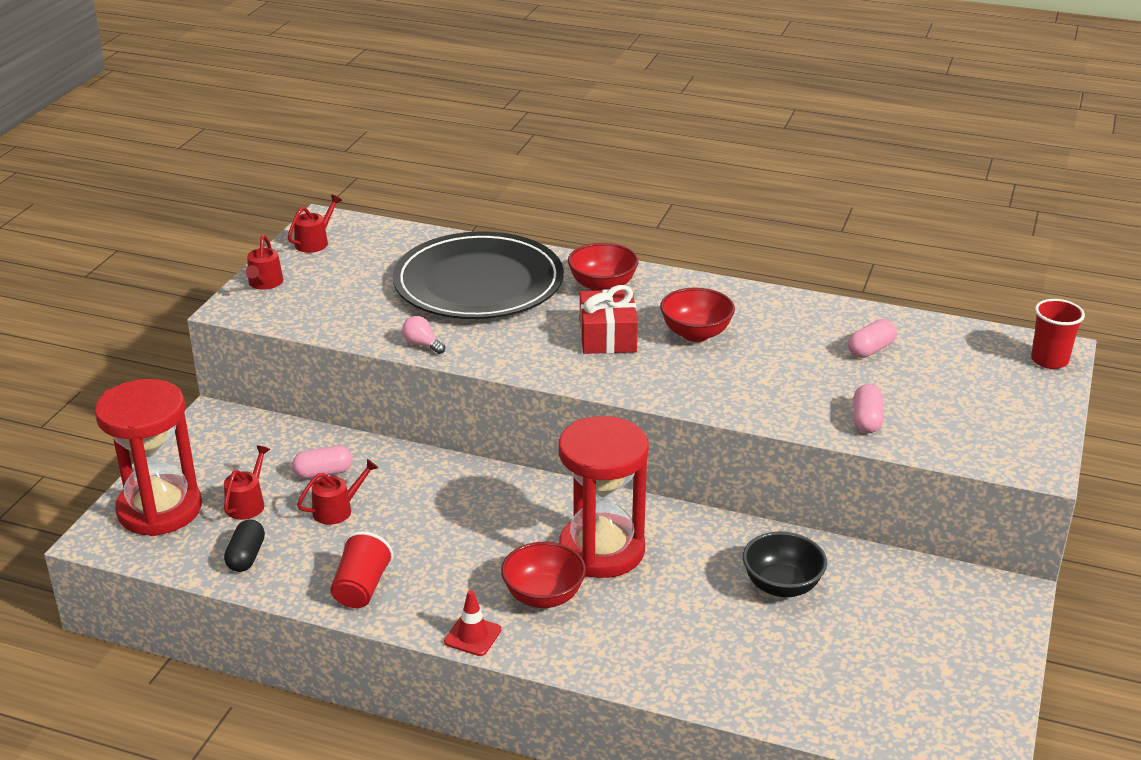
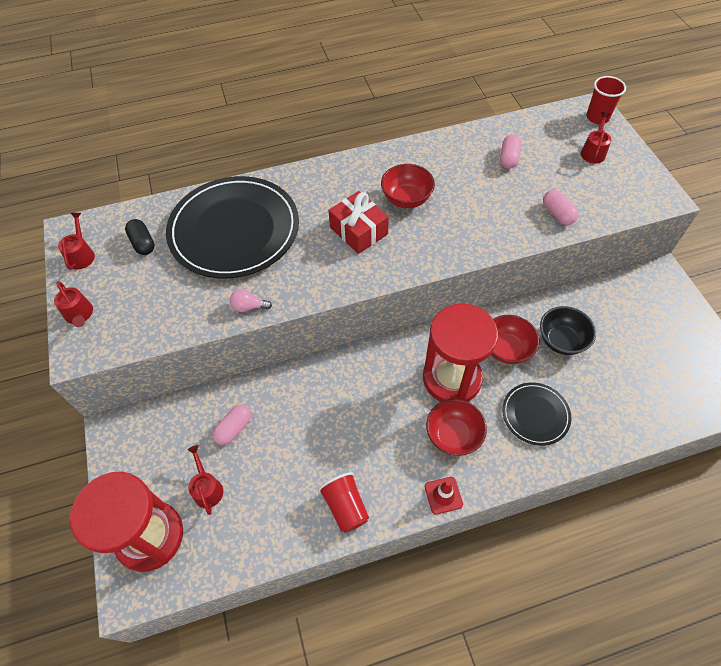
camera: 35 degrees left, 25 degrees up
(246, 556) = (248, 534): black capsule -> black capsule (143, 243)
(337, 510) = (271, 453): red watering can -> red watering can (593, 152)
(602, 286) = (315, 190): red bowl -> red bowl (506, 349)
(663, 630) = (535, 414): none -> black plate

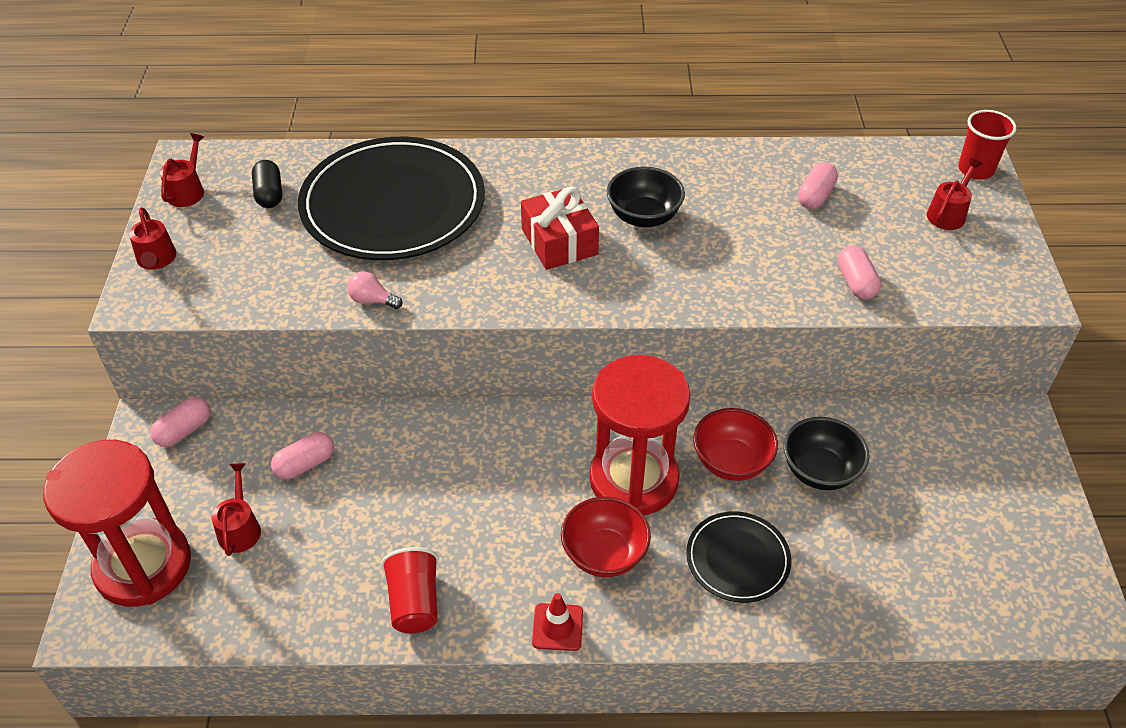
camera: 15 degrees right, 10 degrees down
(140, 427) = (184, 430): none -> pink capsule
(406, 199) = (643, 217): red bowl -> black bowl

